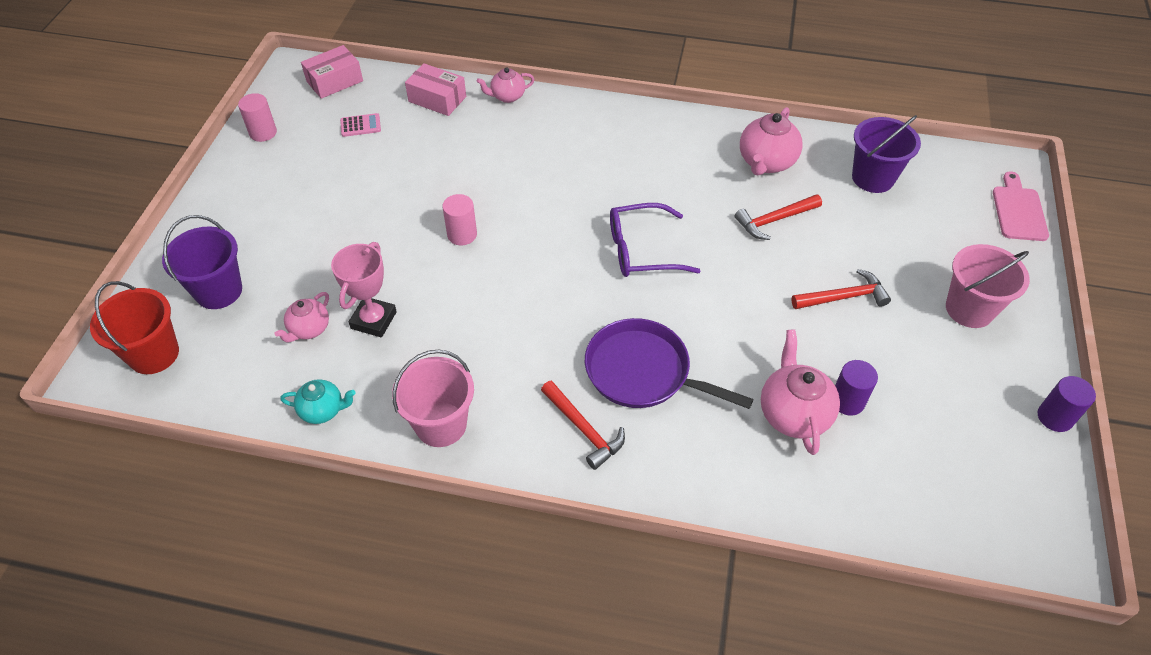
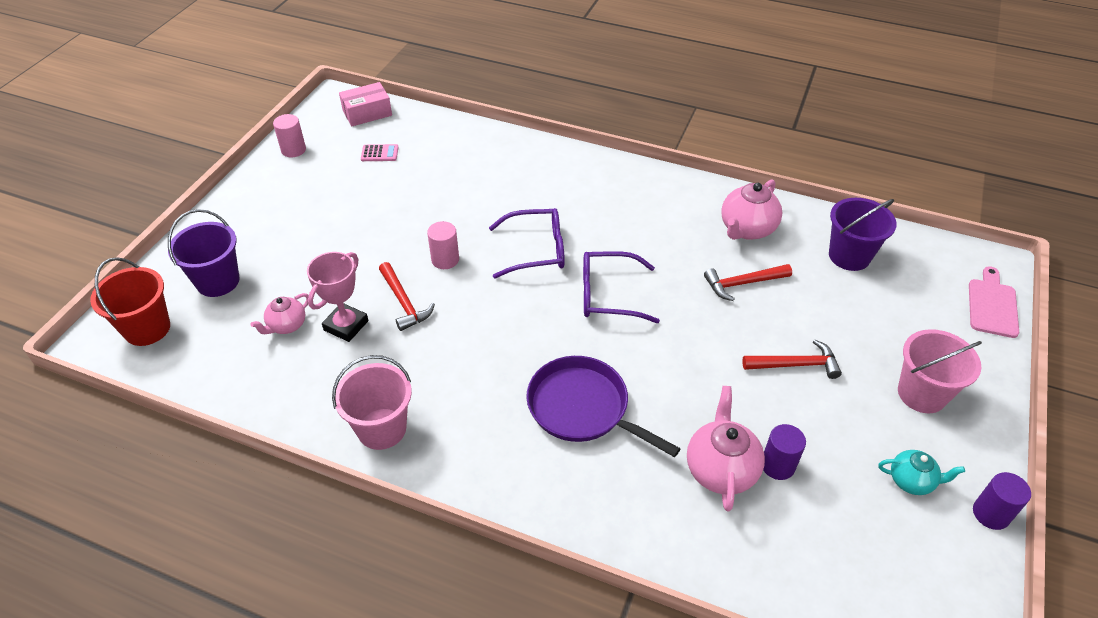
camera: 10 degrees right, 5 degrees down
(323, 410) = (279, 400): turquoise teapot -> turquoise teapot (911, 481)
(437, 99) = (453, 138): pink box -> none
(507, 96) = (517, 143): pink teapot -> none
(555, 212) = (535, 250): none -> purple glasses
(584, 429) = (513, 453): red hammer -> red hammer (404, 302)

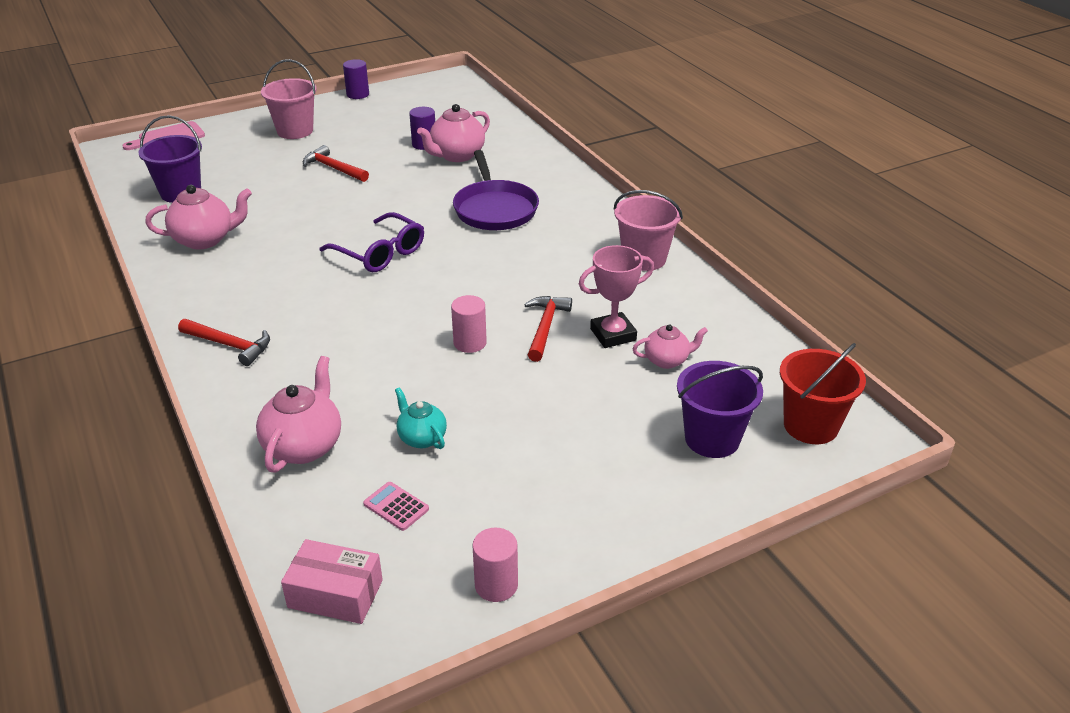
camera: 140 degrees left, 10 degrees down
(465, 153) = (304, 446): none -> pink teapot
(535, 250) = (384, 310): purple glasses -> none
(743, 283) = (279, 214): red hammer -> red hammer (230, 345)
(911, 481) = (370, 114): turquoise teapot -> turquoise teapot (421, 438)

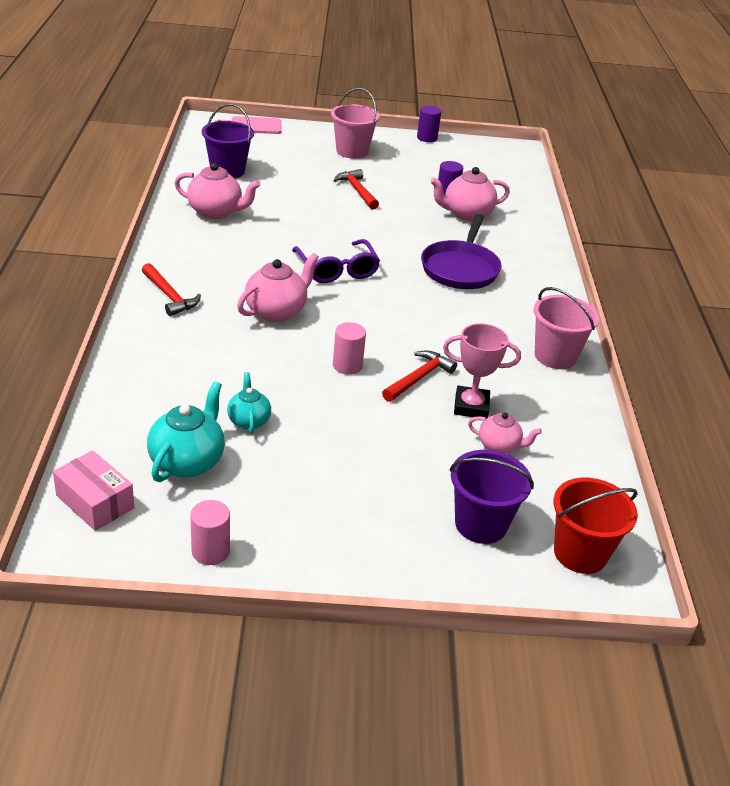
camera: 25 degrees right, 0 degrees up
(304, 446) = (160, 390): pink teapot -> pink teapot (276, 311)
(396, 506) = (188, 461): pink calculator -> turquoise teapot

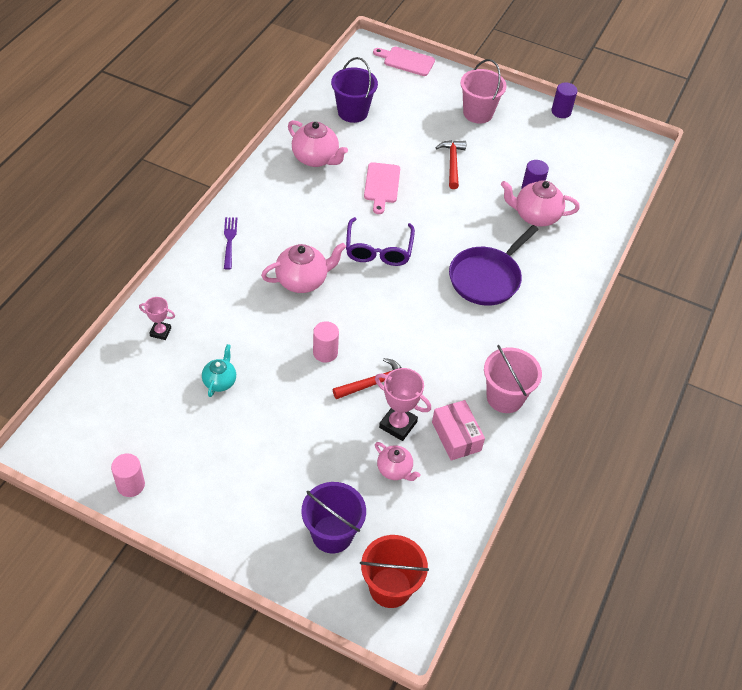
camera: 25 degrees right, 15 degrees up
(95, 502) = (78, 416): pink box -> pink box (456, 436)
(145, 394) = (160, 332): none -> pink trophy
(169, 296) = (229, 241): red hammer -> purple fork
(188, 461) = (157, 403): turquoise teapot -> none
(300, 220) = (381, 185): none -> pink cutting board

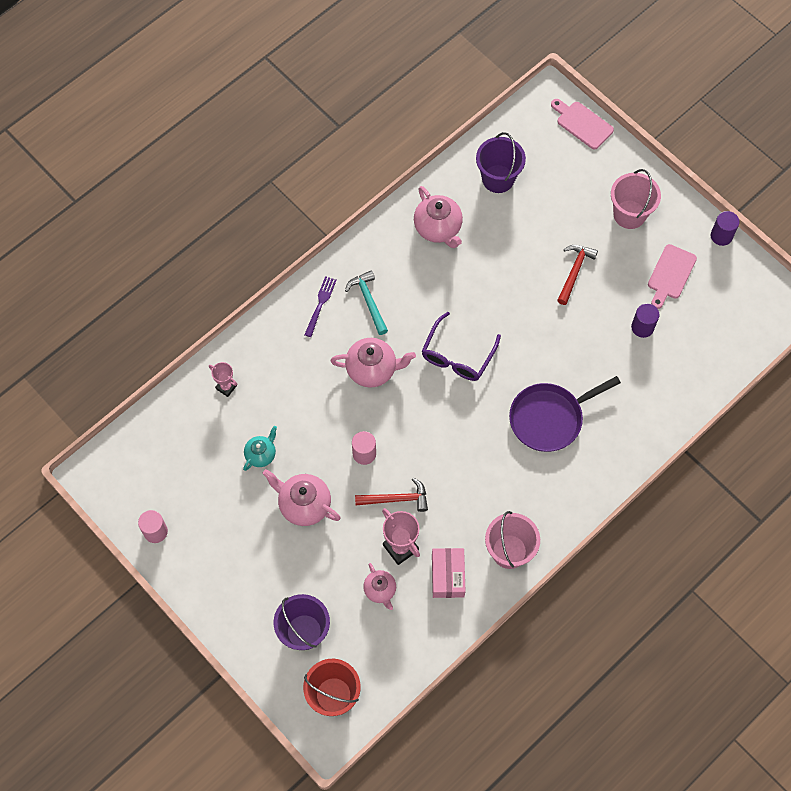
camera: 25 degrees right, 15 degrees up
(275, 227) = (368, 301): none -> turquoise hammer
(381, 185) = (491, 279): pink cutting board -> pink cutting board (670, 274)
(535, 216) = (631, 360): pink teapot -> pink teapot (304, 504)

